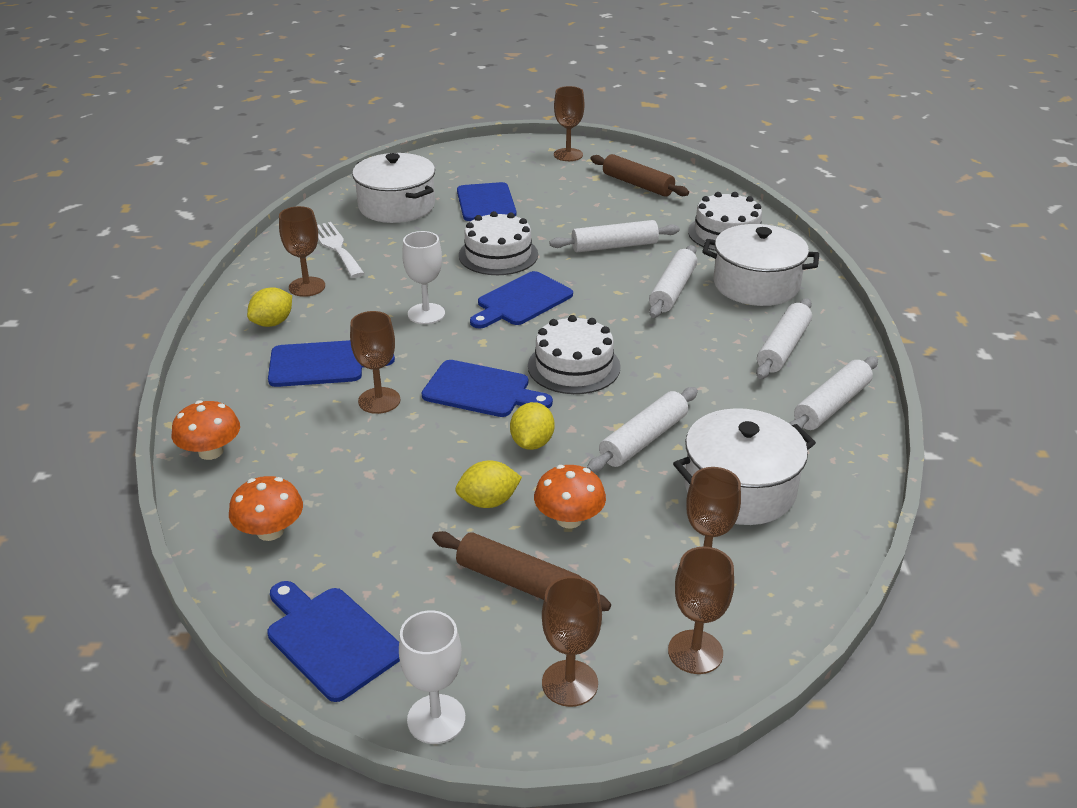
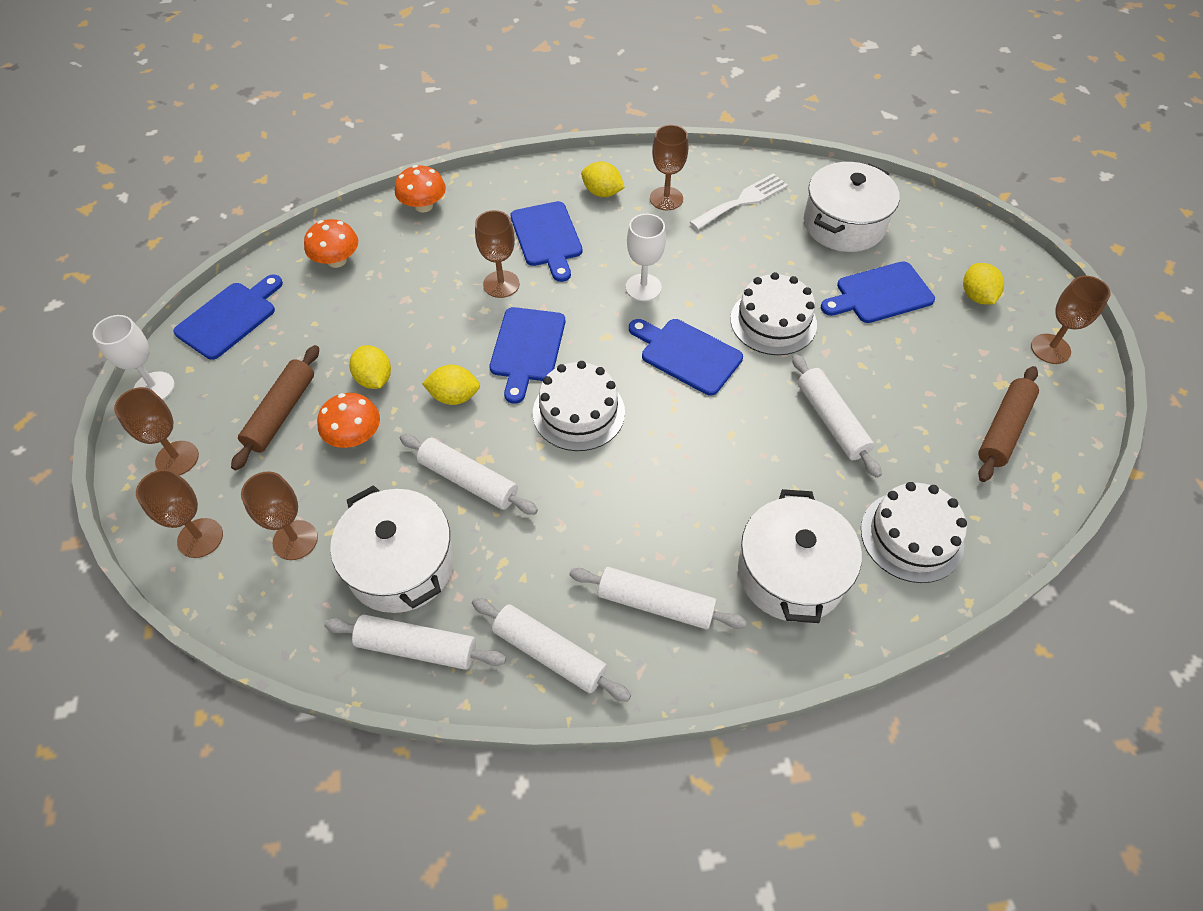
camera: 80 degrees right, 20 degrees up
(506, 169) = (976, 296): none -> yellow lemon
(672, 290) = (750, 486): white rolling pin -> white rolling pin (417, 647)

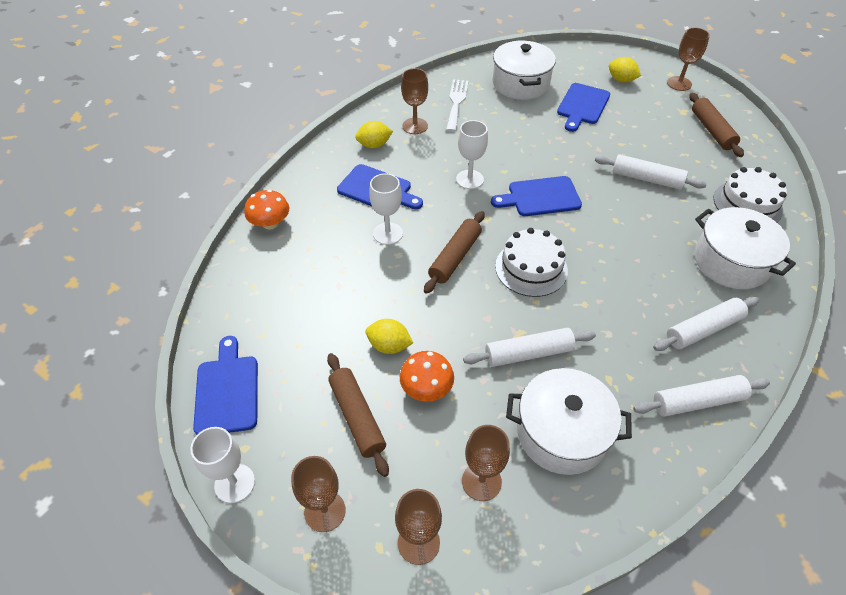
camera: 45 degrees left, 5 degrees down
(337, 260) = (256, 296): orange mushroom -> none
(417, 647) = (636, 467): white rolling pin -> none
(454, 396) = (452, 315): yellow lemon -> none
(501, 284) = (388, 233): brown goblet -> white goblet
(527, 349) = (455, 257): blue cutting board -> brown rolling pin
(773, 321) = (556, 151): white cake -> none

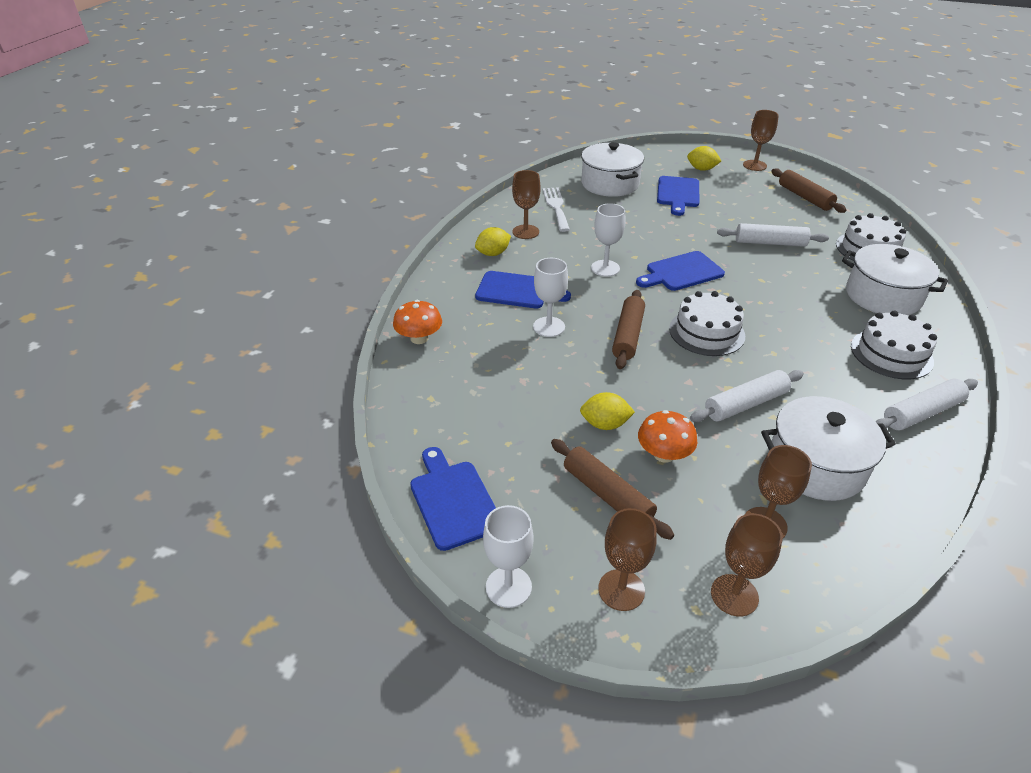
camera: 15 degrees left, 10 degrees down
(703, 329) = (891, 354): white rolling pin -> white cake

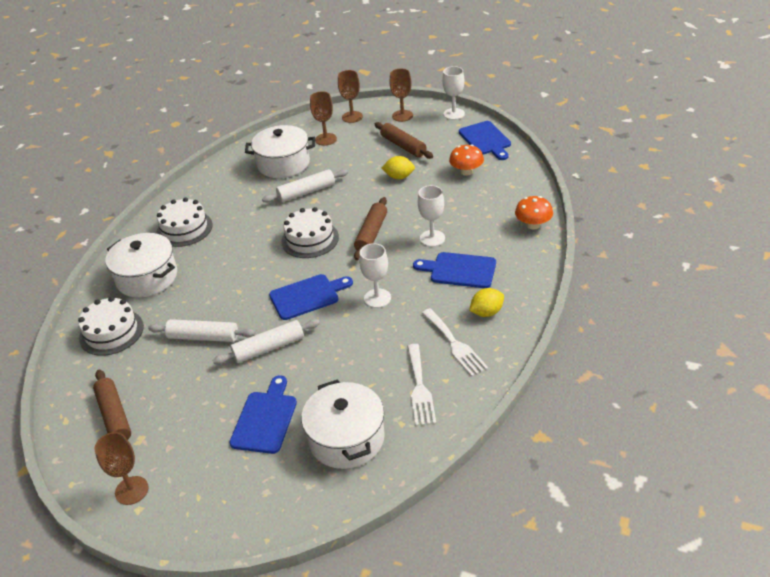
camera: 175 degrees left, 0 degrees up
(525, 232) = (455, 344): brown goblet -> white fork
(664, 454) = (367, 164): orange mushroom -> orange mushroom (466, 171)
(701, 169) = (211, 478): yellow lemon -> none
(921, 413) = (199, 192): white rolling pin -> white rolling pin (269, 348)

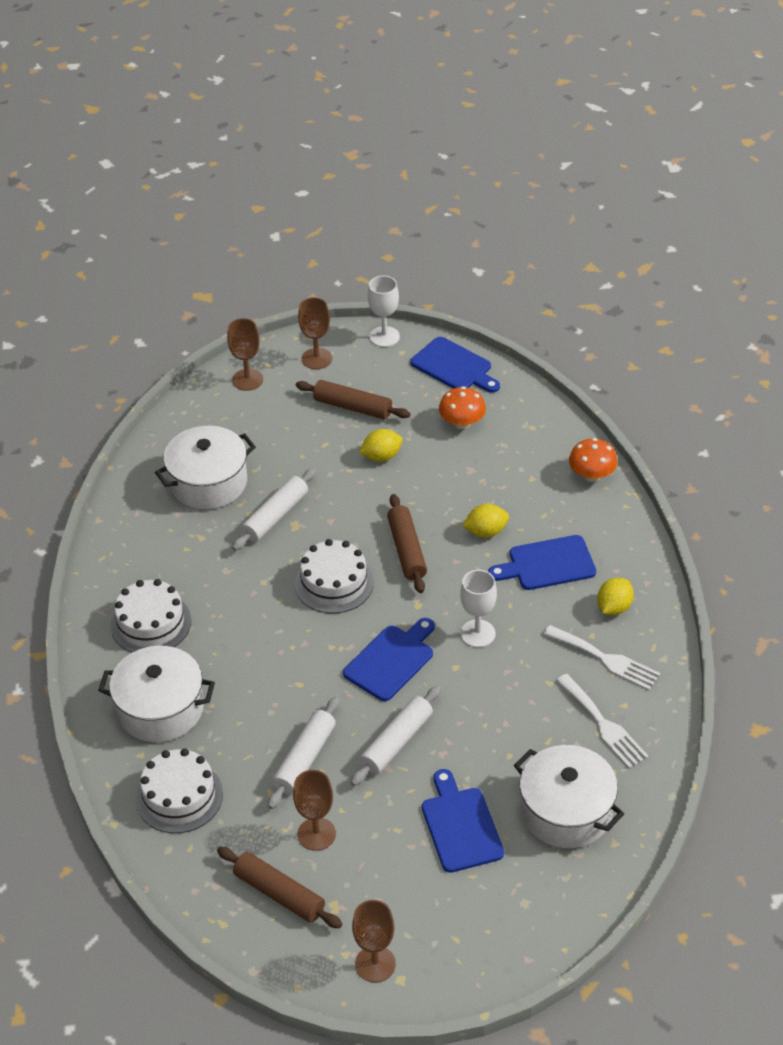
camera: 30 degrees left, 5 degrees up
(203, 337) = (305, 759): white rolling pin -> white rolling pin turned 45 degrees counterclockwise
(326, 139) = (238, 426): brown goblet -> brown goblet (316, 834)
(432, 238) = (486, 532): white goblet -> yellow lemon

